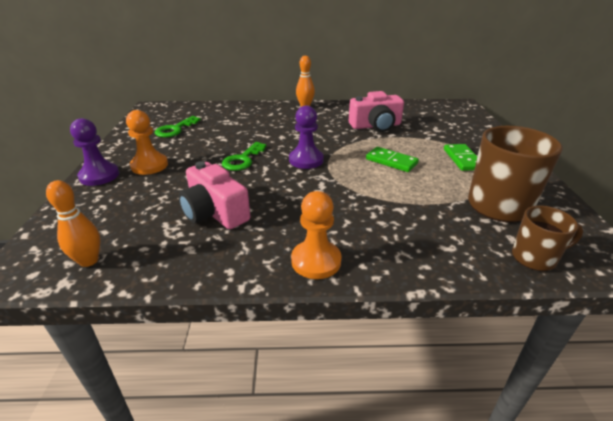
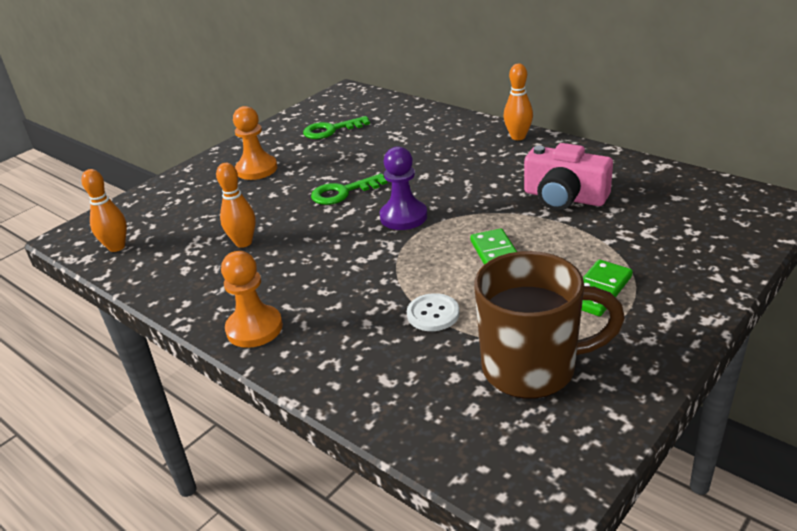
camera: 45 degrees right, 0 degrees up
(99, 176) = (208, 167): purple pawn -> none
(214, 212) = (243, 242): pink camera -> orange bowling pin
(410, 201) = (433, 314): none -> white button
(535, 258) = (456, 440): brown mug -> none

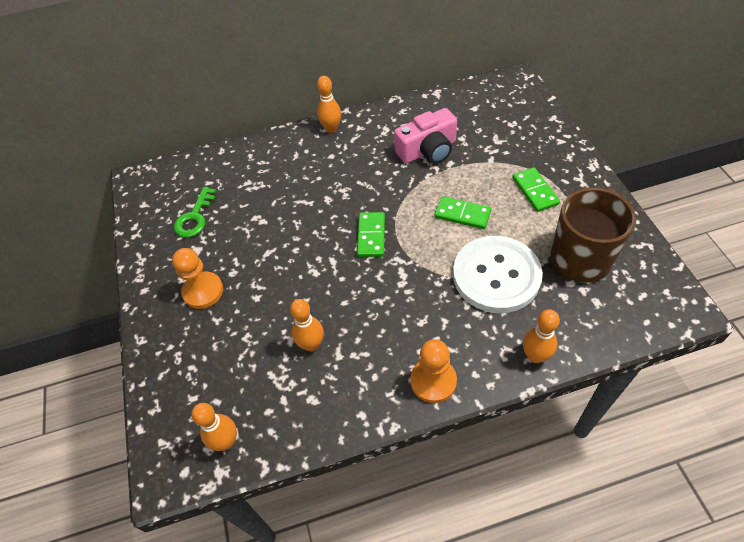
camera: 55 degrees left, 20 degrees up
(342, 192) = (302, 253): green key -> none
(343, 387) = (535, 356): none -> orange bowling pin
(403, 217) = (371, 236): purple pawn -> green domino
(433, 314) = (496, 275): white button -> white button, size x2.27

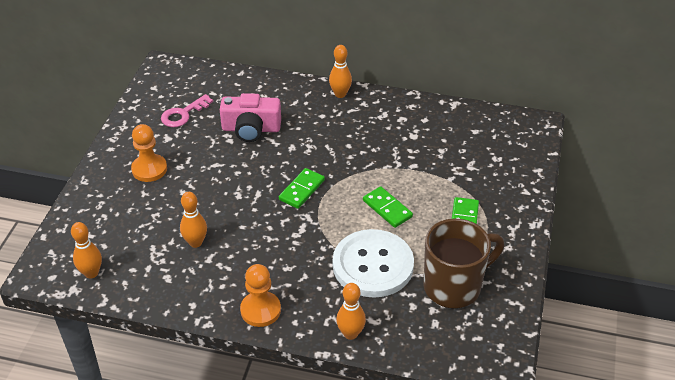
camera: 25 degrees right, 10 degrees down
(195, 217) = (183, 114): green key -> pink key
(428, 150) = (404, 147): pink camera -> pink camera (251, 129)

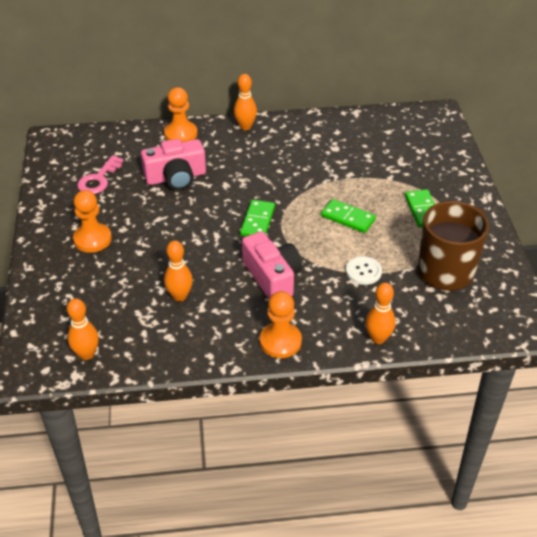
camera: 20 degrees left, 0 degrees up
(277, 87) = (181, 134): none -> orange pawn
(286, 247) = (272, 277): none -> pink camera
(373, 265) = (363, 271): white button -> white button, size x0.44

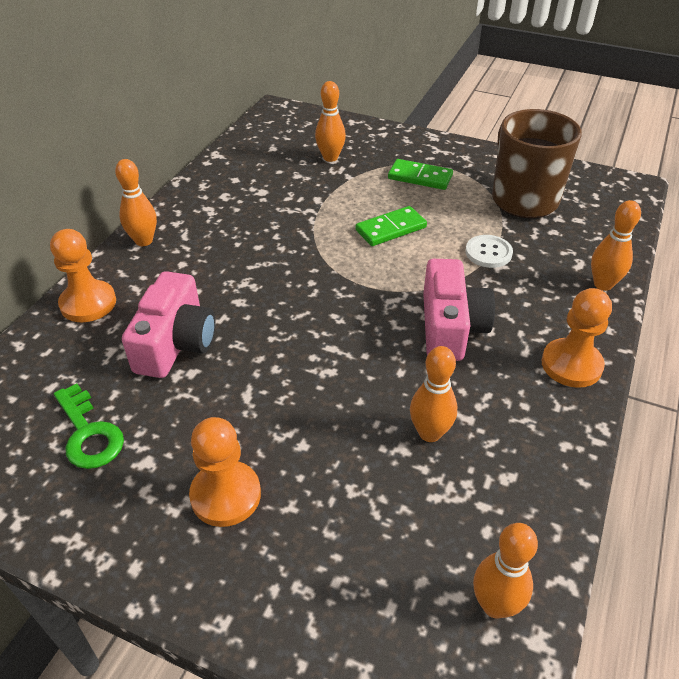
camera: 60 degrees left, 0 degrees up
(98, 179) = (88, 434): pink key -> green key
(258, 221) = (337, 300): green domino -> none
(272, 277) = (450, 327): pink camera -> pink camera turned 90 degrees clockwise
(403, 160) = (330, 157): none -> orange bowling pin

